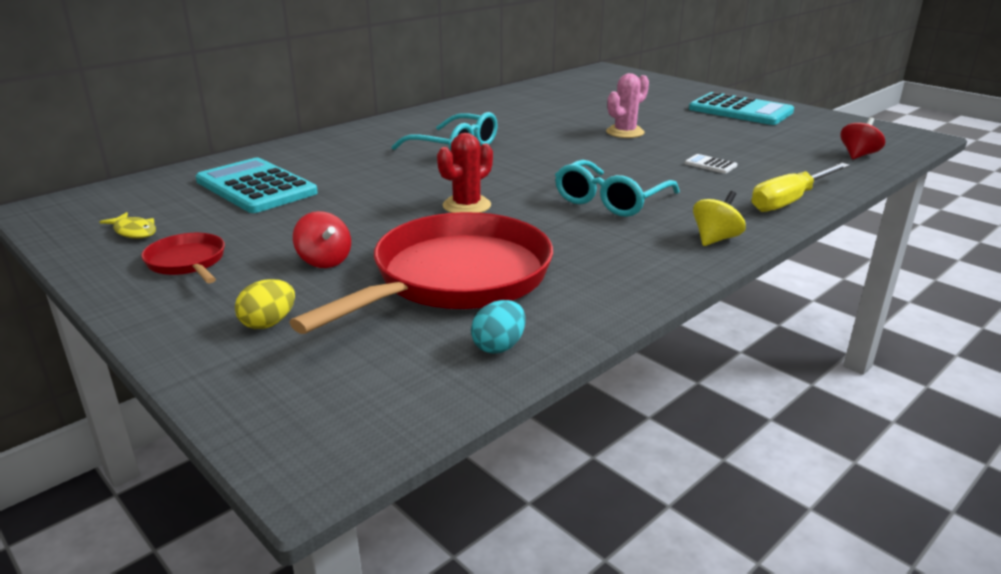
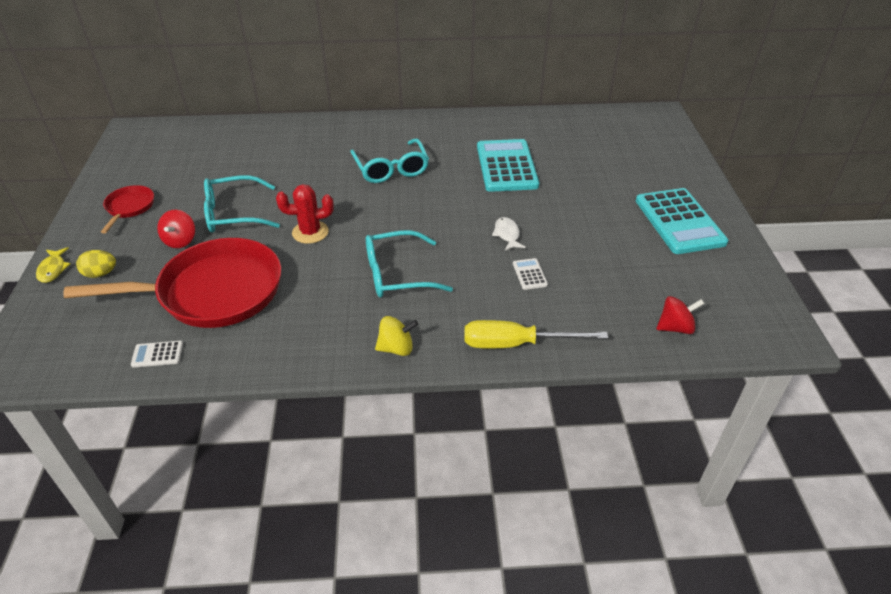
camera: 40 degrees right, 15 degrees up
(134, 231) = (140, 169): yellow fish -> yellow fish (53, 269)
(256, 187) = (235, 157): turquoise calculator -> turquoise calculator (506, 166)
(348, 222) = (233, 214): none -> turquoise glasses
(499, 346) = (157, 354): turquoise egg -> white calculator
(625, 132) = (532, 205): pink cactus -> none
(643, 151) = (507, 234): none -> white fish

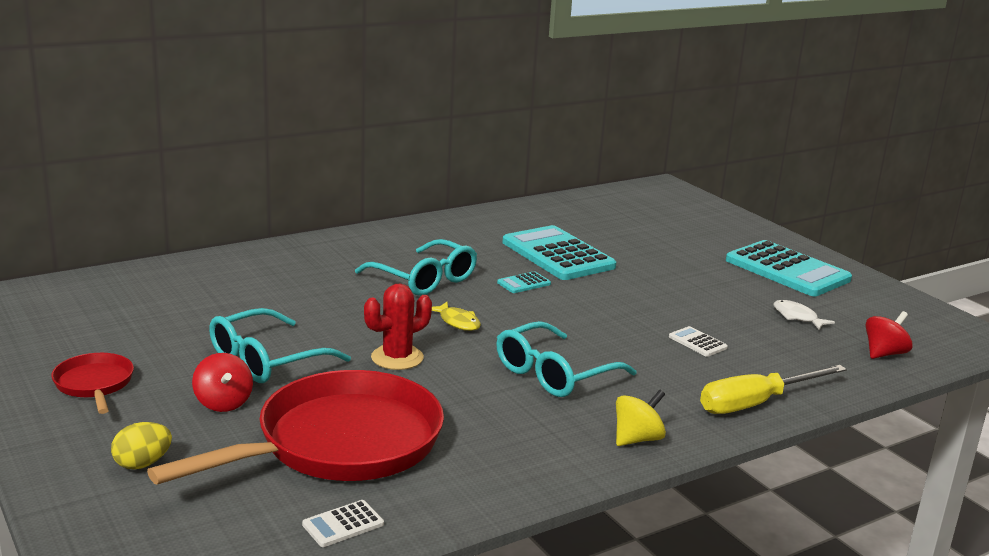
camera: 30 degrees left, 20 degrees down
(53, 269) = (54, 477): yellow fish -> yellow fish (457, 322)
(455, 188) = (524, 283): none -> turquoise calculator
(507, 234) = (632, 314): white fish -> white fish (797, 317)

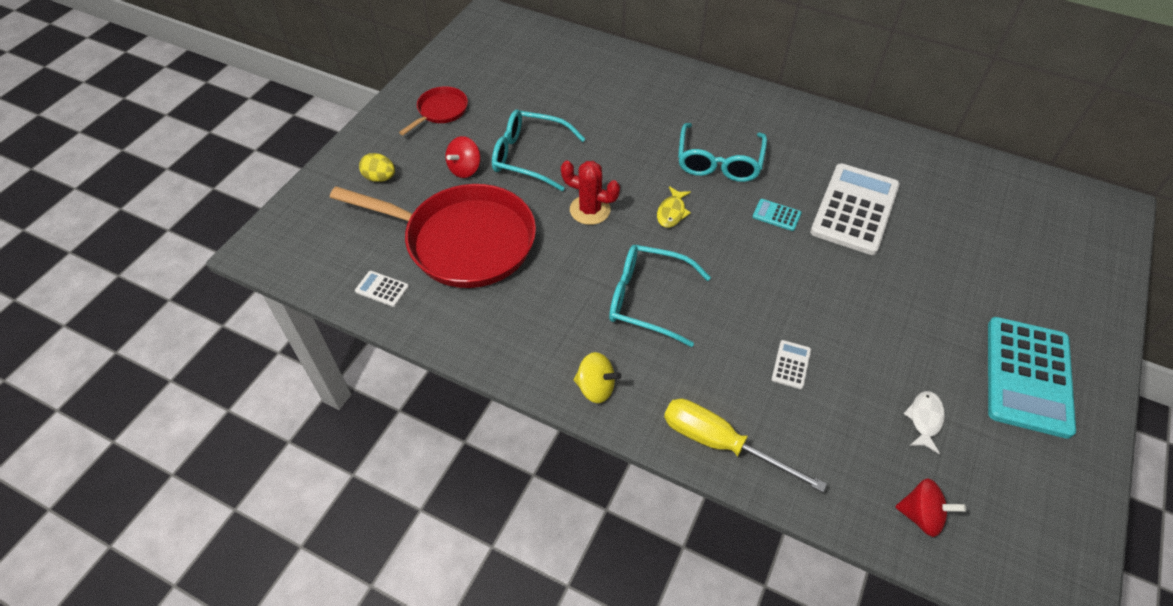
camera: 60 degrees right, 30 degrees up
(557, 255) = (854, 209): turquoise calculator -> white calculator

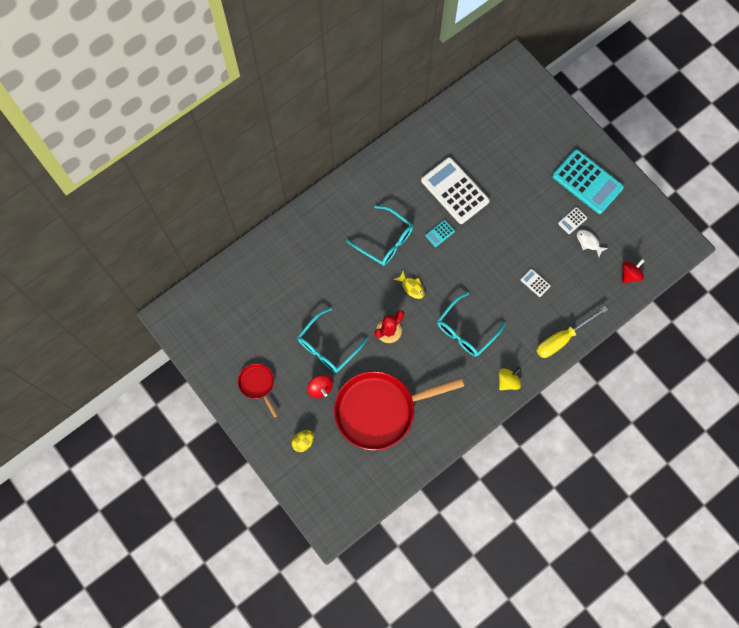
camera: 65 degrees left, 20 degrees up
(382, 289) = (395, 467): white calculator -> white calculator (572, 220)
(463, 241) = (380, 410): red pan -> red pan turned 150 degrees counterclockwise

